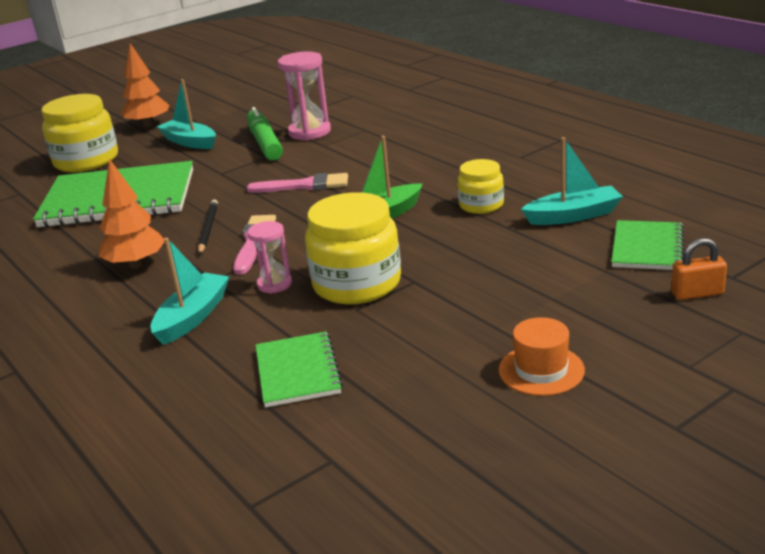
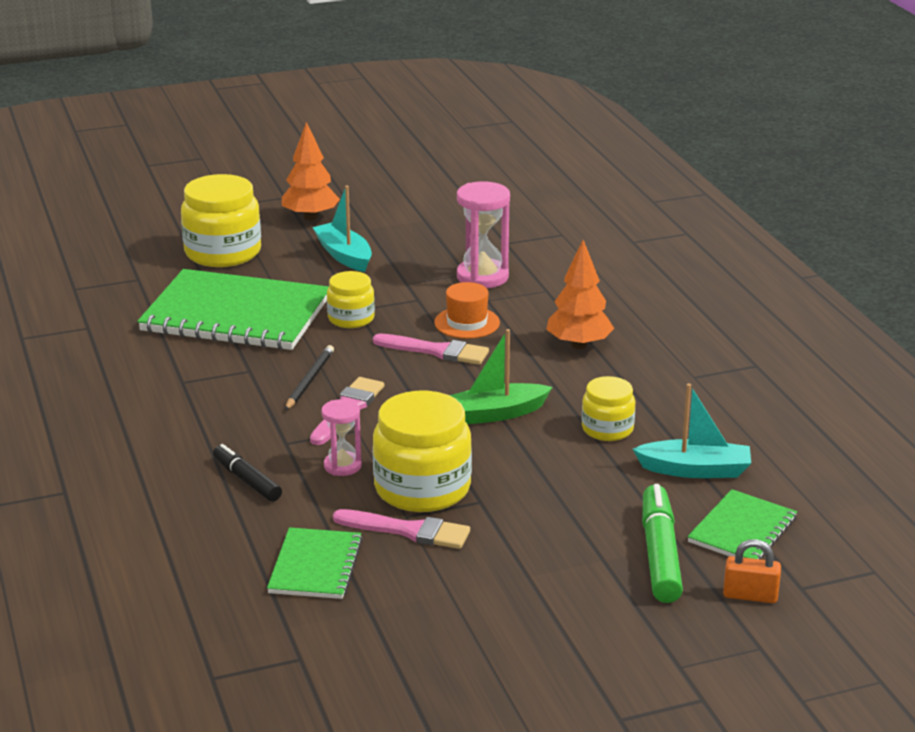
camera: 15 degrees right, 0 degrees up
(136, 264) = (219, 404): orange tree -> orange tree (579, 345)
(192, 317) = (247, 481): turquoise boat -> black marker
(219, 180) = (351, 318): none -> yellow jar
(265, 143) = (425, 280): green marker -> green marker (660, 555)
(366, 320) = (408, 531): none -> pink brush
(541, 370) = (538, 630): orange hat -> orange hat (467, 323)

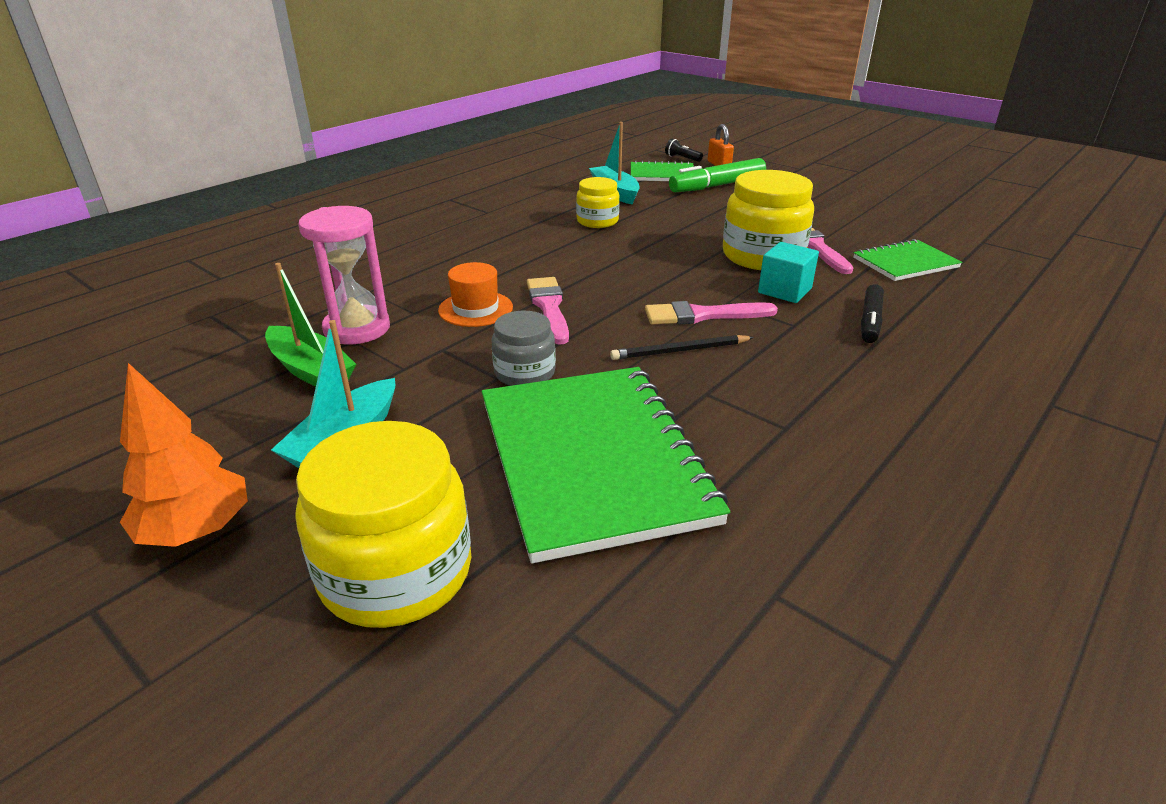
camera: 120 degrees left, 5 degrees up
(342, 466) = (784, 291): pink hourglass -> turquoise cube
(351, 318) = (524, 373): yellow jar -> grey jar
(495, 414) = (626, 258): green boat -> green boat (311, 370)
(579, 345) = (474, 255): orange tree -> none
(807, 576) = (682, 158): none -> black flashlight

